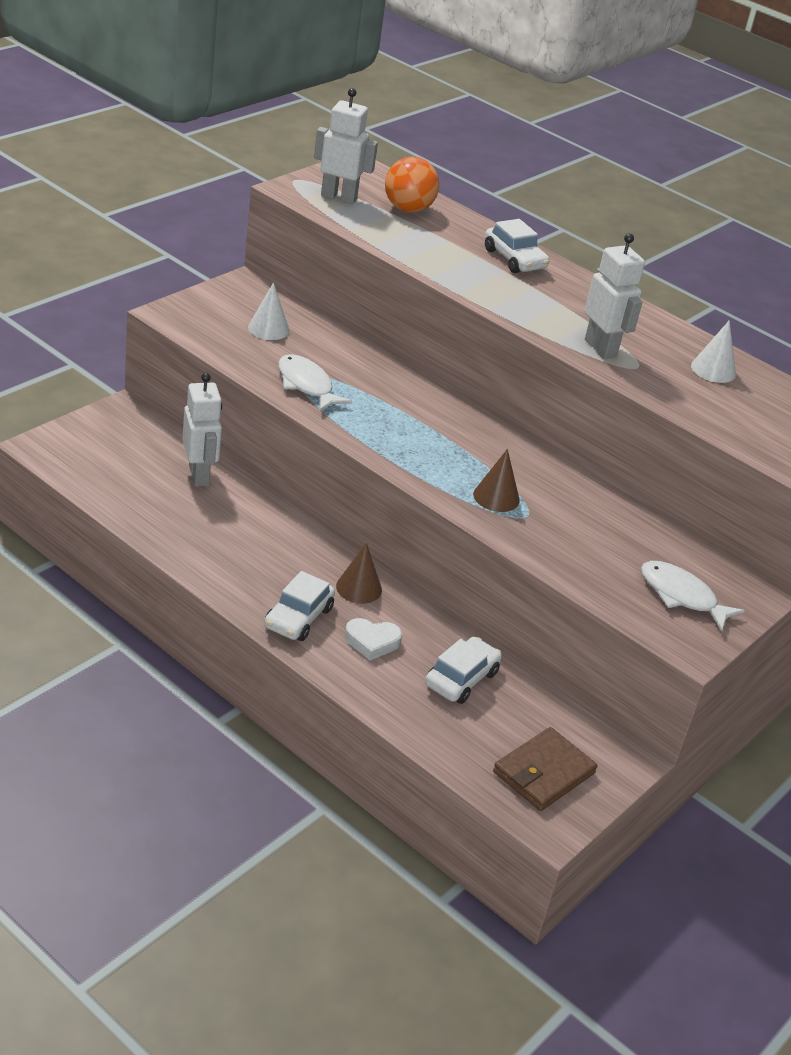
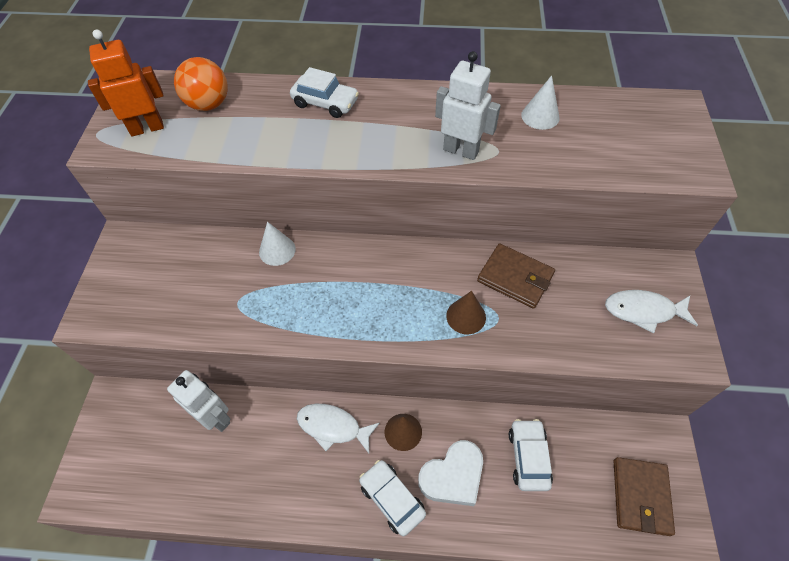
camera: 30 degrees left, 20 degrees up
(268, 328) = (177, 273): white cone -> white cone (277, 250)
(298, 618) = (392, 499): white car -> white car turned 150 degrees clockwise
(306, 385) = (252, 311): white fish -> white fish (333, 427)
(339, 197) = (147, 128): white robot -> orange robot
(372, 642) = (453, 476): white heart -> white heart, size x1.52
(578, 504) = (515, 278): none -> brown wallet

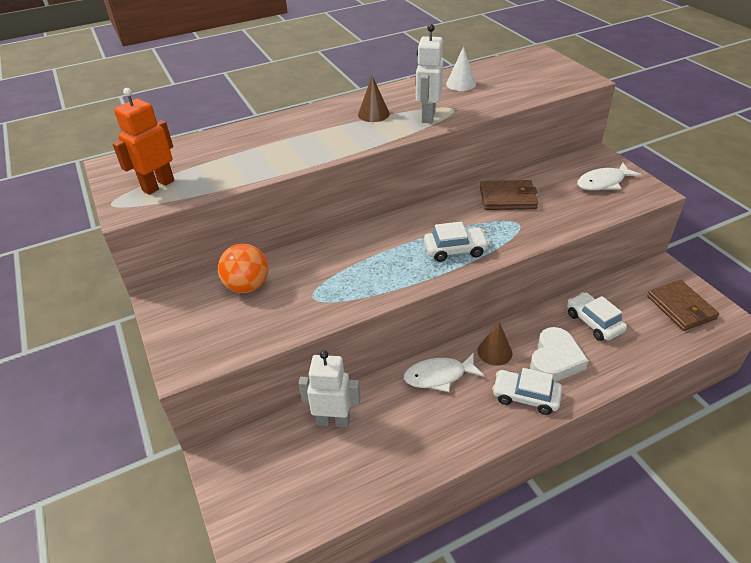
camera: 30 degrees left, 15 degrees down
(208, 104) = (199, 155): orange ball -> orange ball (247, 286)
(277, 250) = (314, 253): white cone -> none
(325, 103) = (298, 124): white car -> white car (455, 250)
(461, 150) = (428, 116): white robot -> white robot turned 75 degrees counterclockwise
(466, 316) = (496, 231): brown cone -> brown cone (373, 114)

